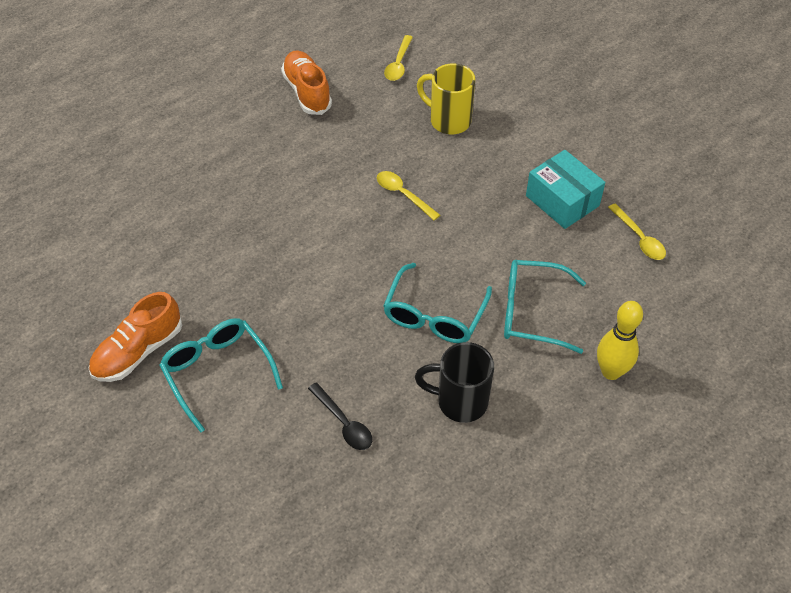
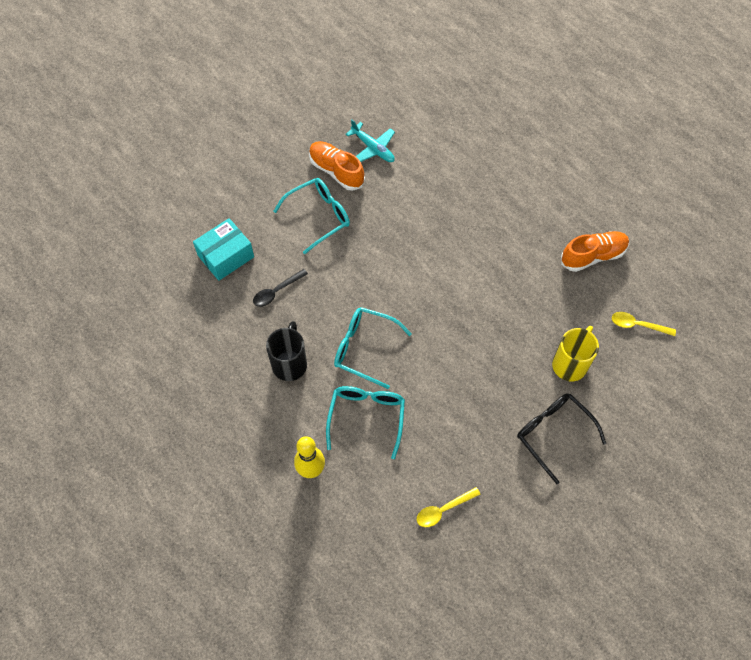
camera: 90 degrees right, 10 degrees up
(104, 306) = (373, 148): none -> turquoise plane
(403, 194) = (482, 328): yellow spoon -> none
(535, 139) = (554, 434): none -> black glasses
(562, 201) = (482, 450): turquoise box -> turquoise box (226, 256)

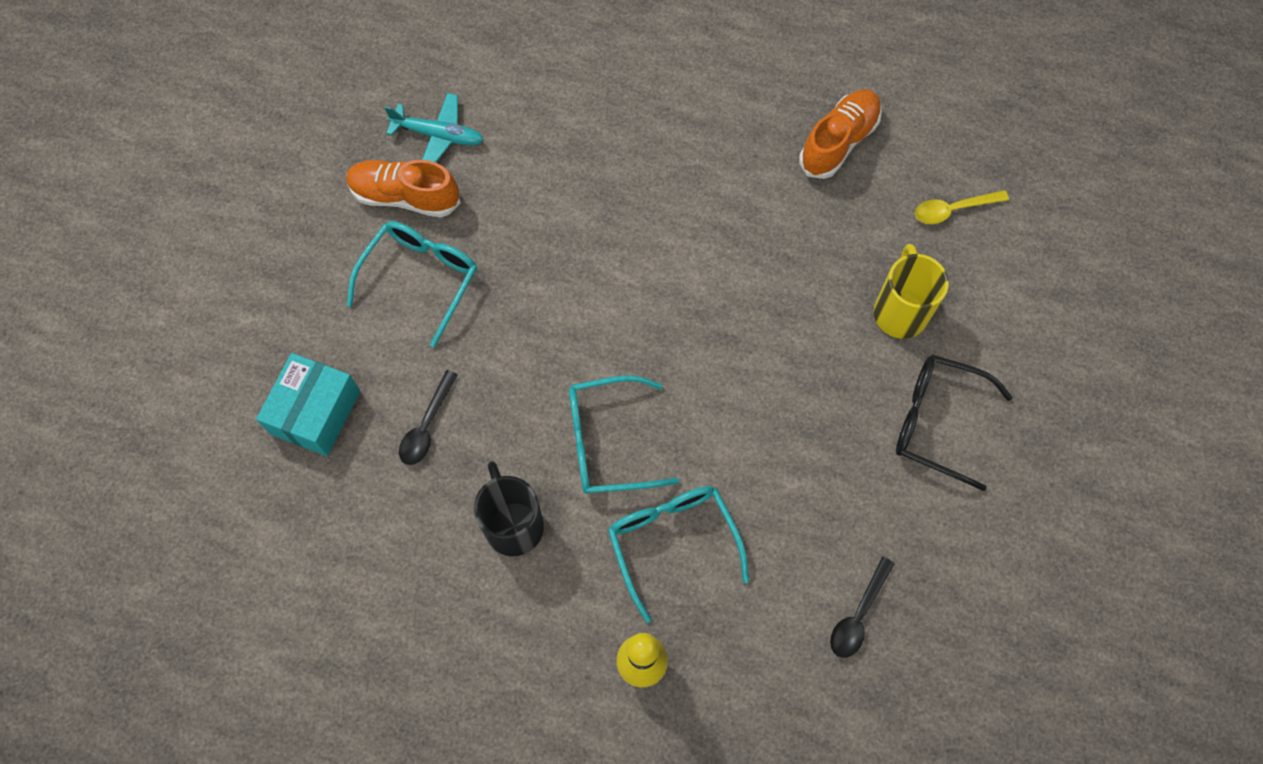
camera: 30 degrees left, 5 degrees up
(443, 510) = (858, 615): yellow spoon -> black spoon

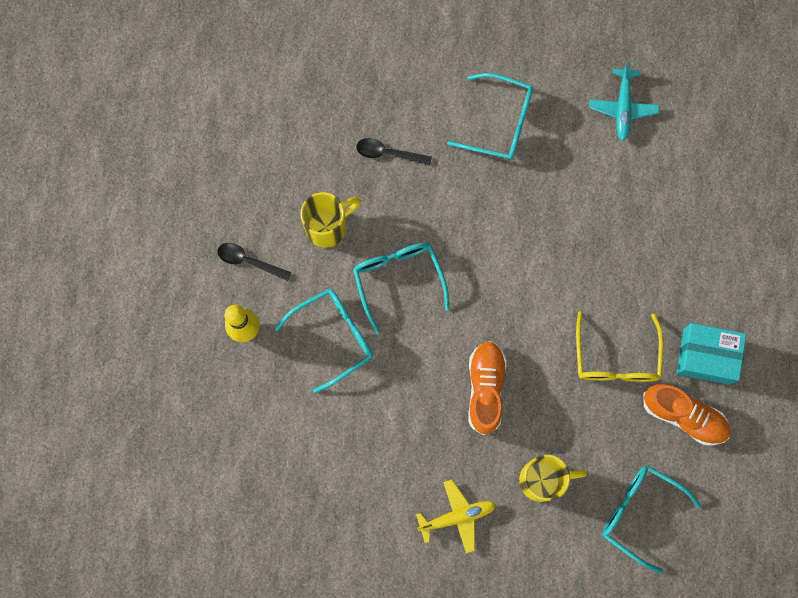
camera: 80 degrees right, 10 degrees up
(315, 412) = (384, 76): turquoise box -> turquoise box (706, 356)
(405, 197) = (565, 95): orange shoe -> orange shoe (485, 388)
(513, 524) = (328, 226): black mug -> yellow mug
(755, 201) = (616, 357): none -> yellow glasses
(858, 615) = (303, 472): black spoon -> black spoon (248, 261)
(938, 423) = (457, 517): black glasses -> yellow plane
(952, 210) = (641, 514): yellow spoon -> turquoise glasses

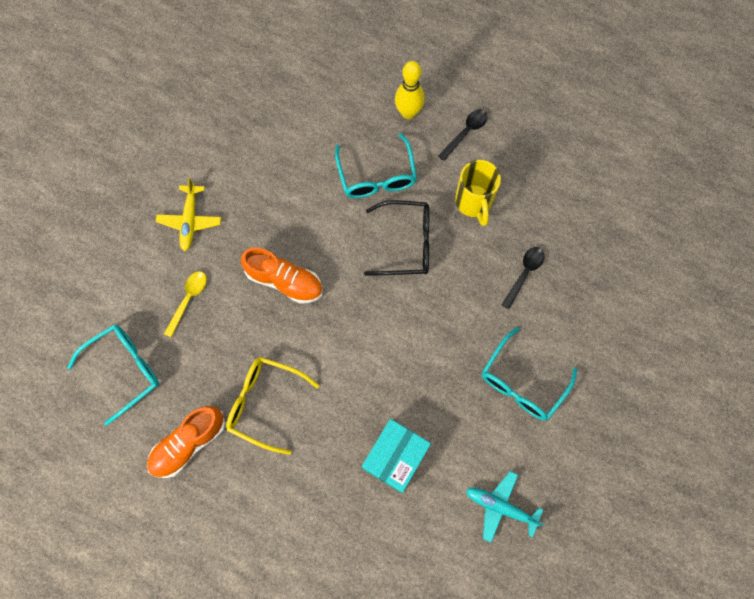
camera: 110 degrees right, 5 degrees down
(398, 280) = (405, 243): turquoise glasses -> black glasses
(542, 480) = (188, 299): yellow mug -> yellow spoon
(706, 356) = (232, 487): turquoise box -> turquoise box (395, 457)

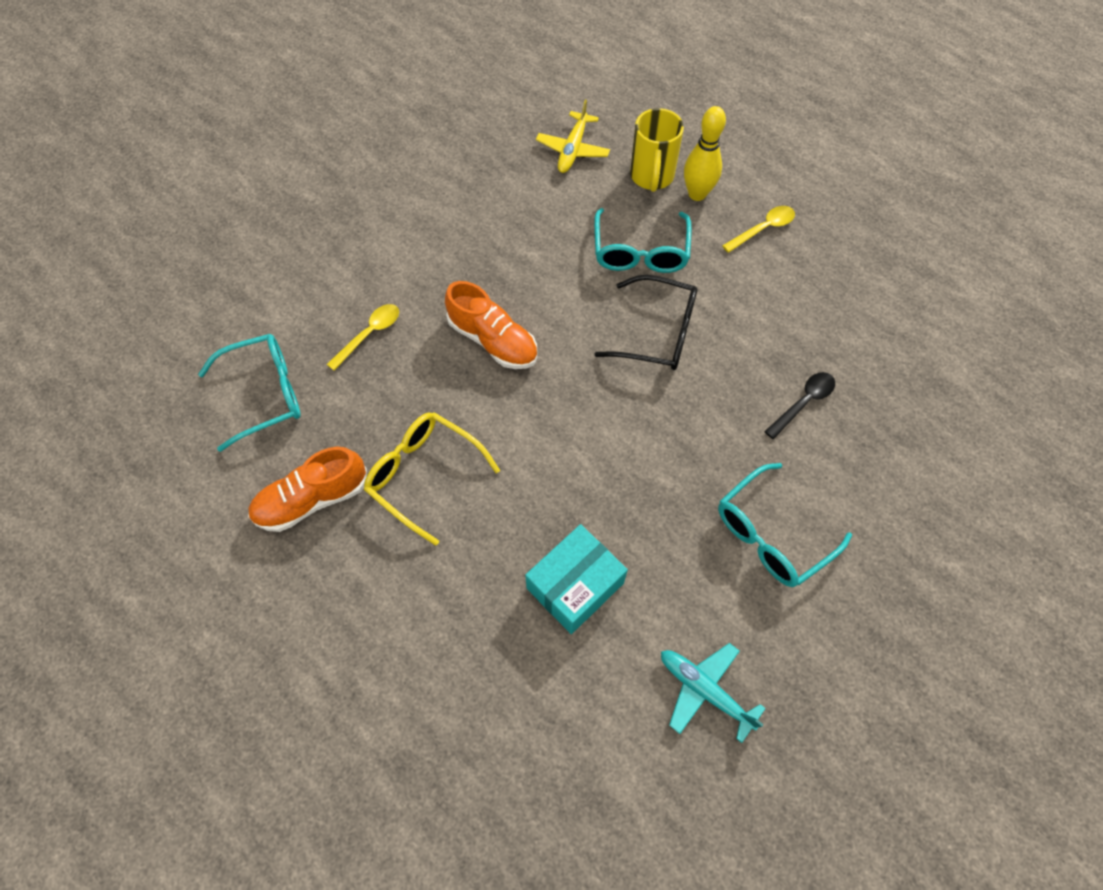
camera: 15 degrees right, 10 degrees down
(190, 220) = (401, 250): yellow plane -> yellow plane (573, 149)
(466, 132) = (763, 229): black spoon -> yellow spoon
(474, 202) = (755, 306): yellow mug -> yellow mug (652, 177)

